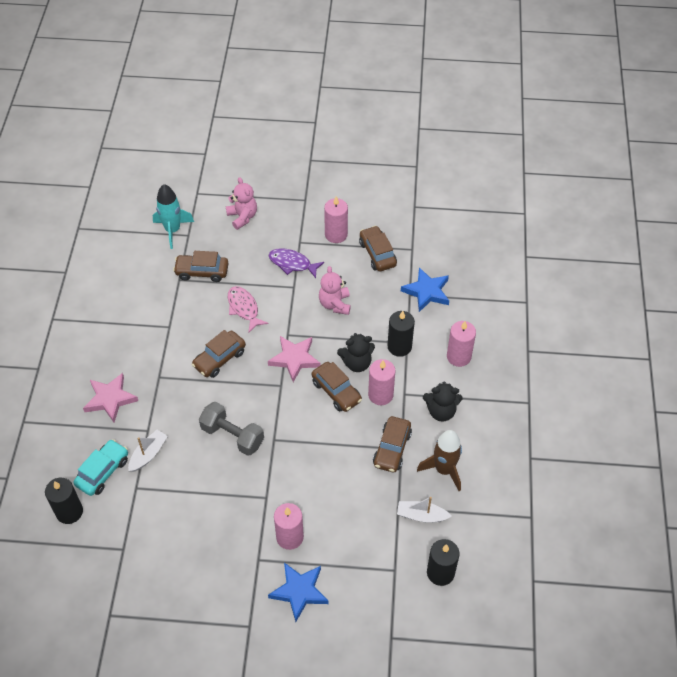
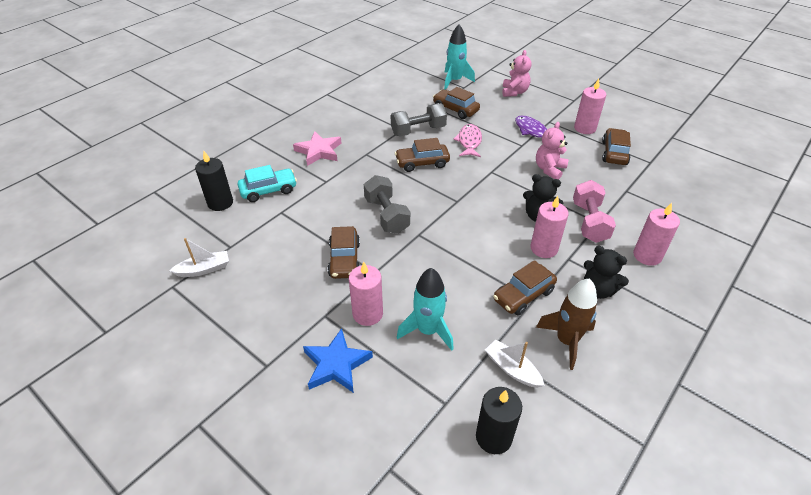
camera: 35 degrees right, 10 degrees down
(148, 454) = (311, 196): white boat -> white boat (204, 269)
(186, 320) = (418, 130): none -> grey dumbbell
(294, 359) = (484, 189): pink star -> none
(336, 391) = (503, 227): brown car -> brown car (344, 259)
(344, 522) = (428, 330): none -> turquoise rocket
(399, 346) = (589, 222): black candle -> pink dumbbell
(427, 292) = (645, 195): blue star -> none

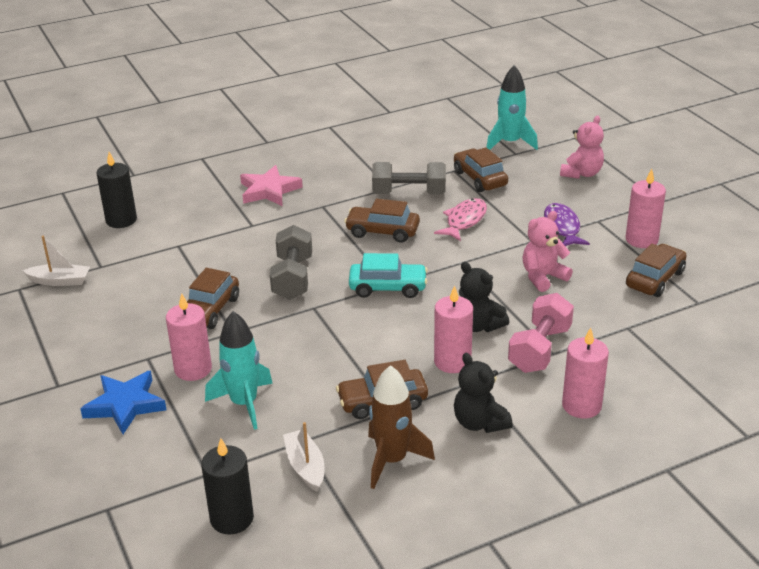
camera: 25 degrees right, 10 degrees down
(269, 190) = (181, 220): turquoise car -> turquoise car (388, 288)

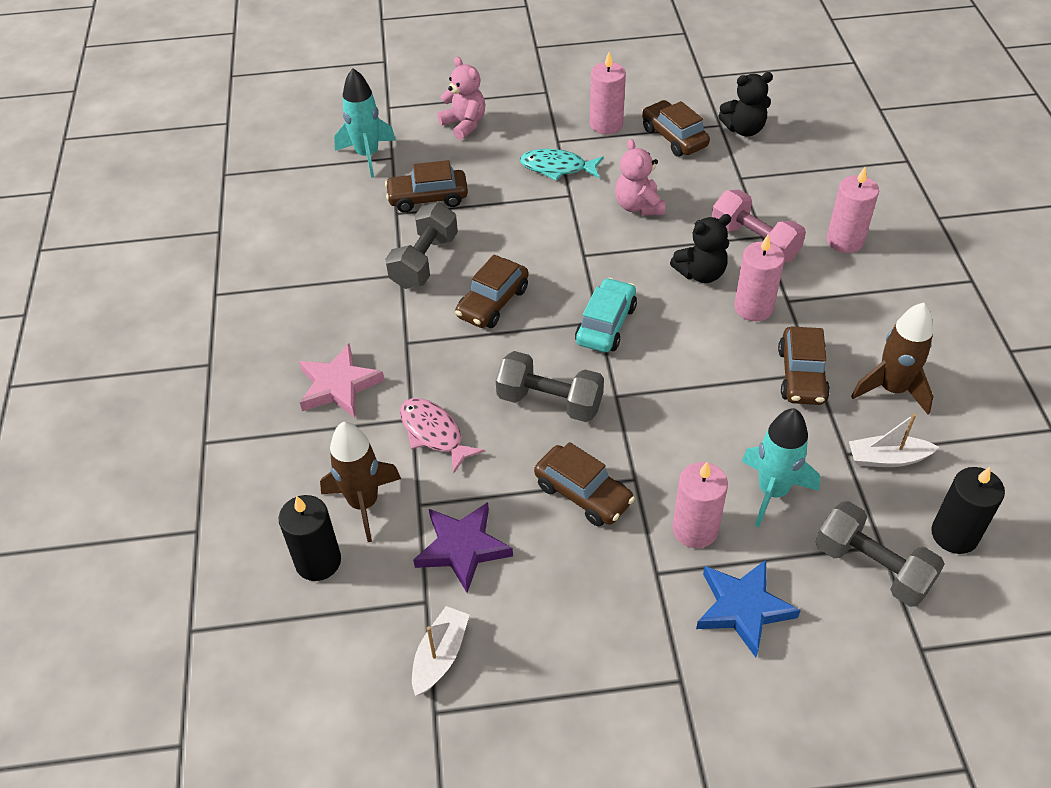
camera: 70 degrees left, 15 degrees up
(146, 270) = (462, 548): none -> purple star
(172, 224) = (364, 503): none -> brown rocket
(182, 470) = (872, 567): none -> grey dumbbell
(464, 221) = (506, 233): pink fish -> pink fish (434, 433)
(479, 423) = (852, 313): black teddy bear -> black teddy bear (744, 129)
(562, 227) = (557, 168): purple fish -> turquoise fish

